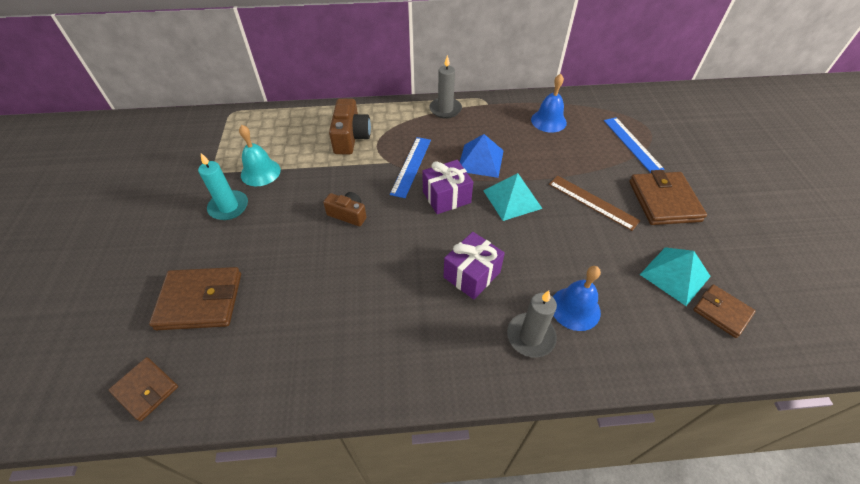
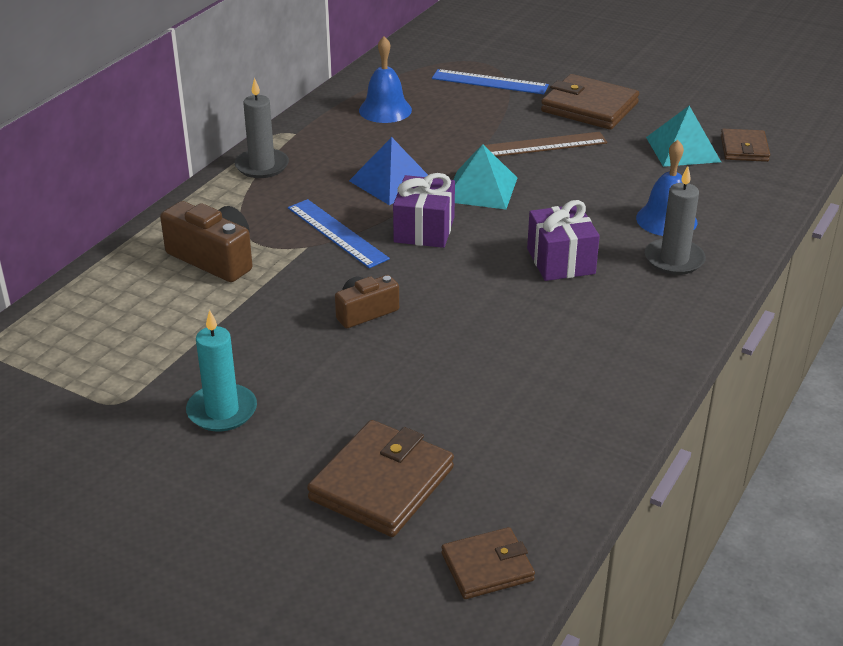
camera: 55 degrees left, 15 degrees down
(260, 172) = (182, 360): turquoise bell -> none
(721, 312) = (744, 149): brown wallet -> brown wallet turned 75 degrees counterclockwise

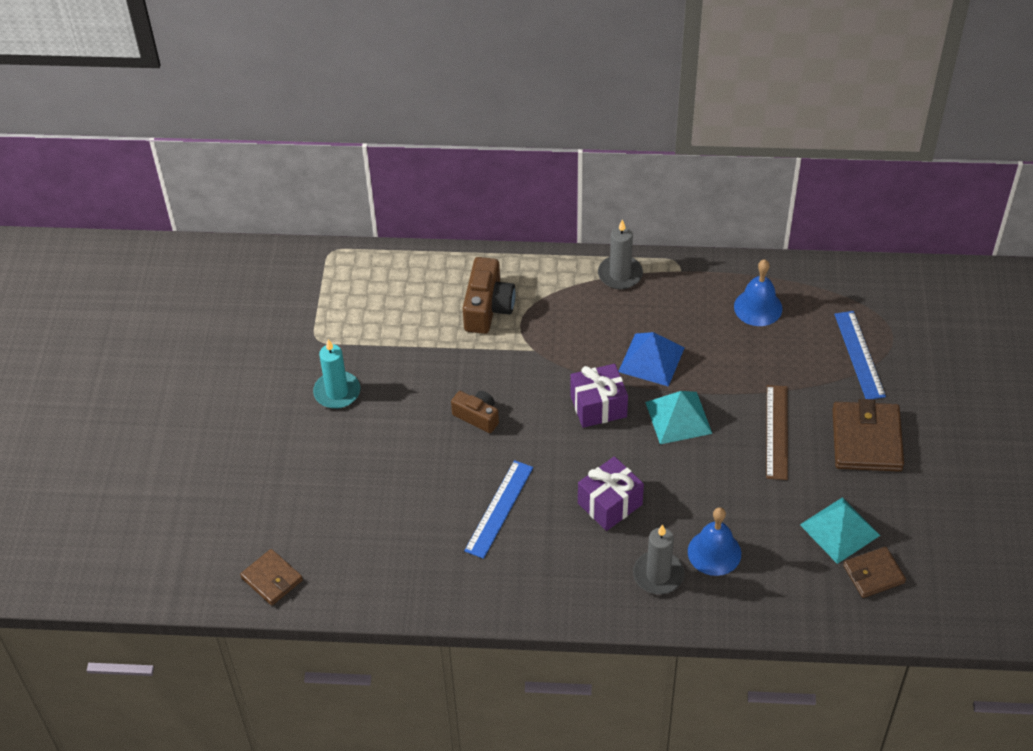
camera: 65 degrees right, 15 degrees up
(337, 233) = (561, 359): blue ruler -> blue ruler (499, 509)
(381, 483) = (315, 499): brown wallet -> none
(544, 145) = (777, 432): brown ruler -> brown ruler turned 45 degrees clockwise

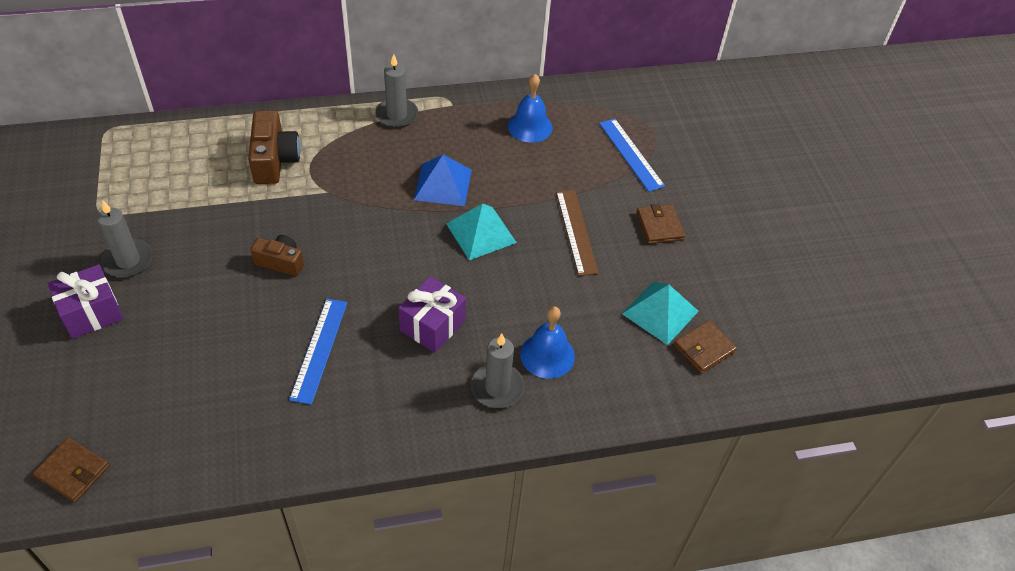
camera: 20 degrees left, 0 degrees up
(337, 392) = (128, 260): turquoise candle -> grey candle
(598, 406) = (401, 234): purple gift -> purple gift (91, 313)
(866, 440) = (659, 226): brown wallet -> brown wallet, size x0.61

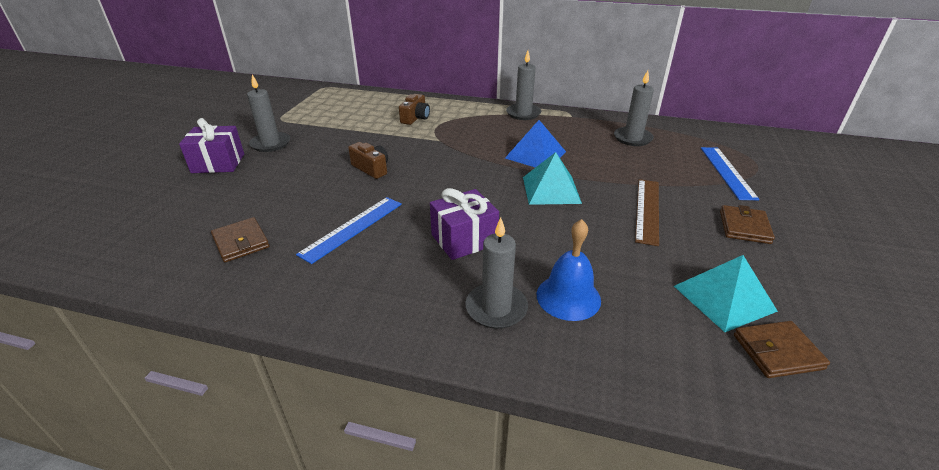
camera: 30 degrees right, 15 degrees down
(73, 471) = (94, 249): brown wallet -> brown wallet (241, 242)
(274, 160) = (415, 118): brown camera -> brown camera, size x0.64
(530, 126) = (632, 138): blue bell -> grey candle

